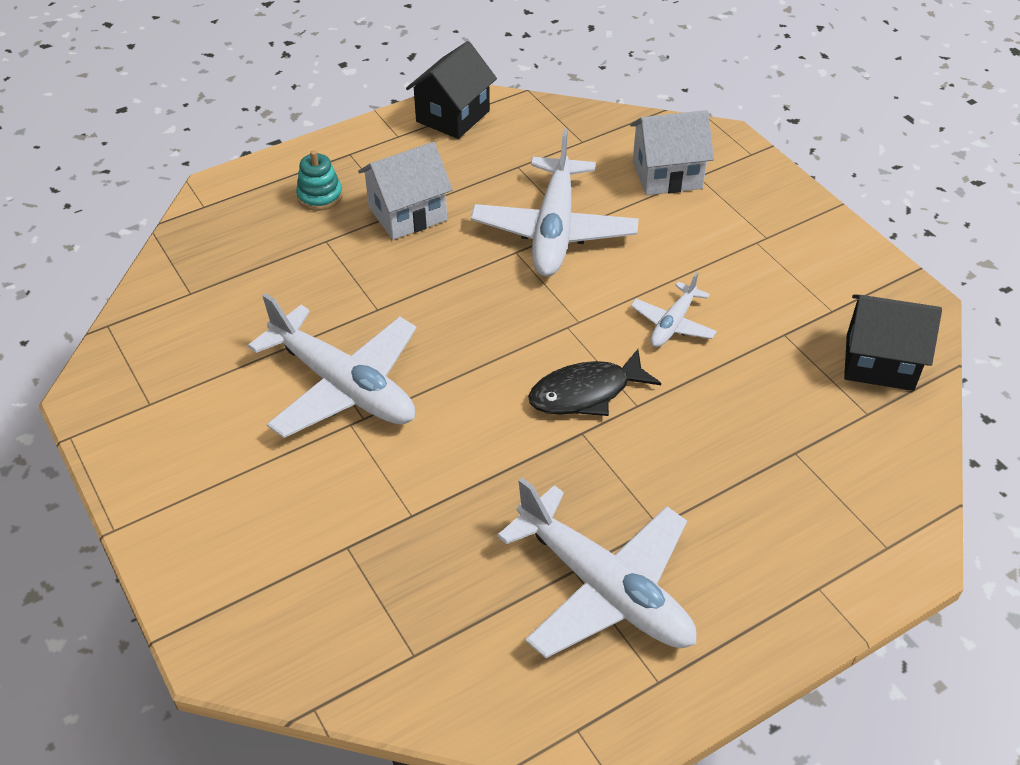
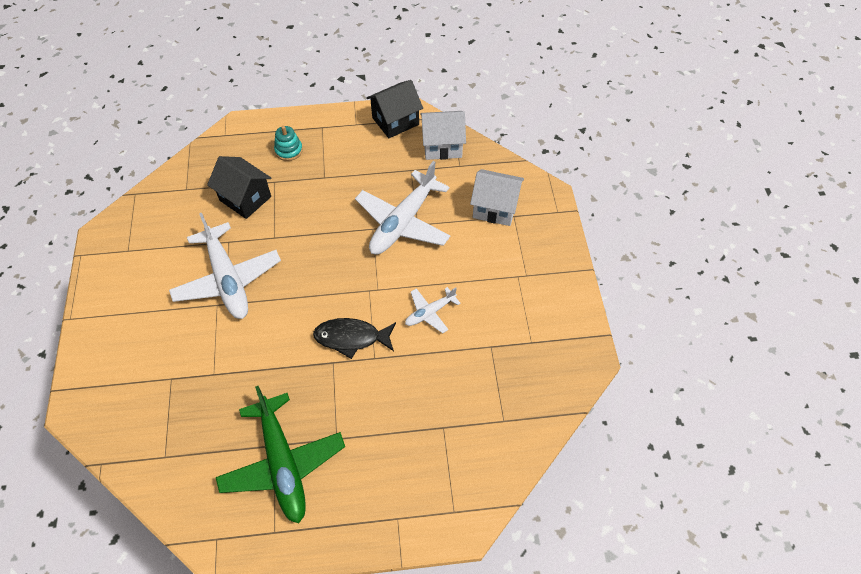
camera: 25 degrees right, 10 degrees up
(407, 214) = (328, 180): white house -> white house (442, 146)
(605, 588) = (283, 464): white plane -> green plane
(879, 362) = (535, 389): black house -> black house (245, 198)

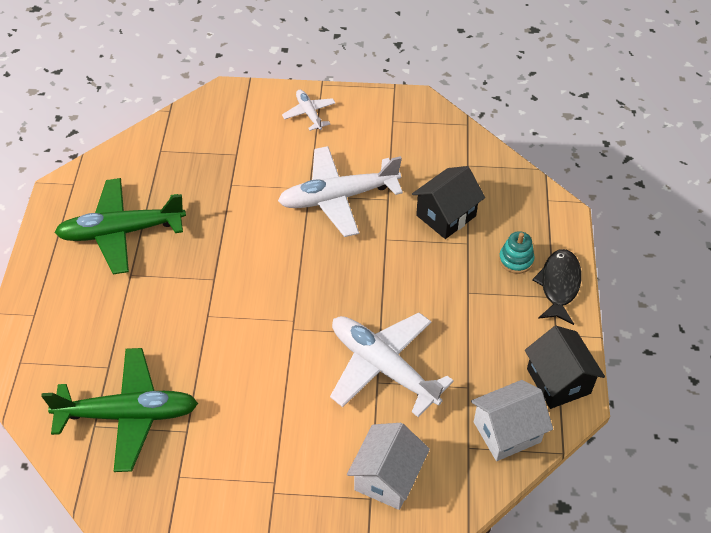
camera: 100 degrees right, 5 degrees down
(351, 338) = (237, 298): black fish -> black fish (559, 285)
(430, 313) = (248, 376): white plane -> white plane (309, 113)
(442, 146) = (507, 432): white house -> white house turned 60 degrees clockwise
(486, 395) = (129, 414): none -> green plane

